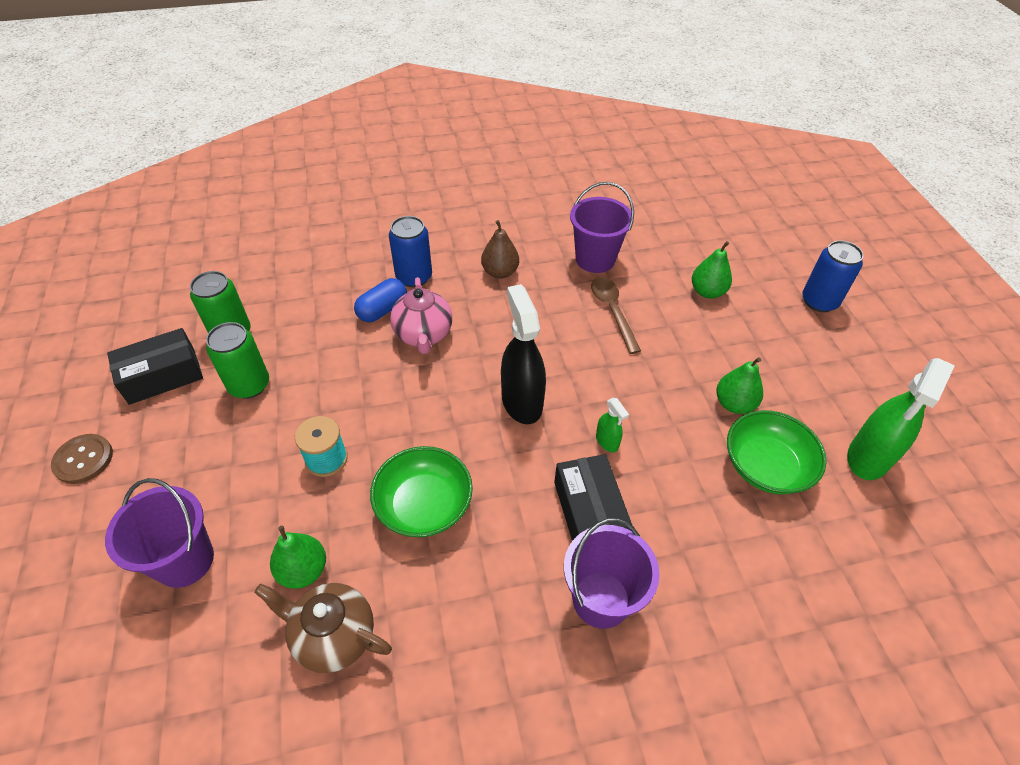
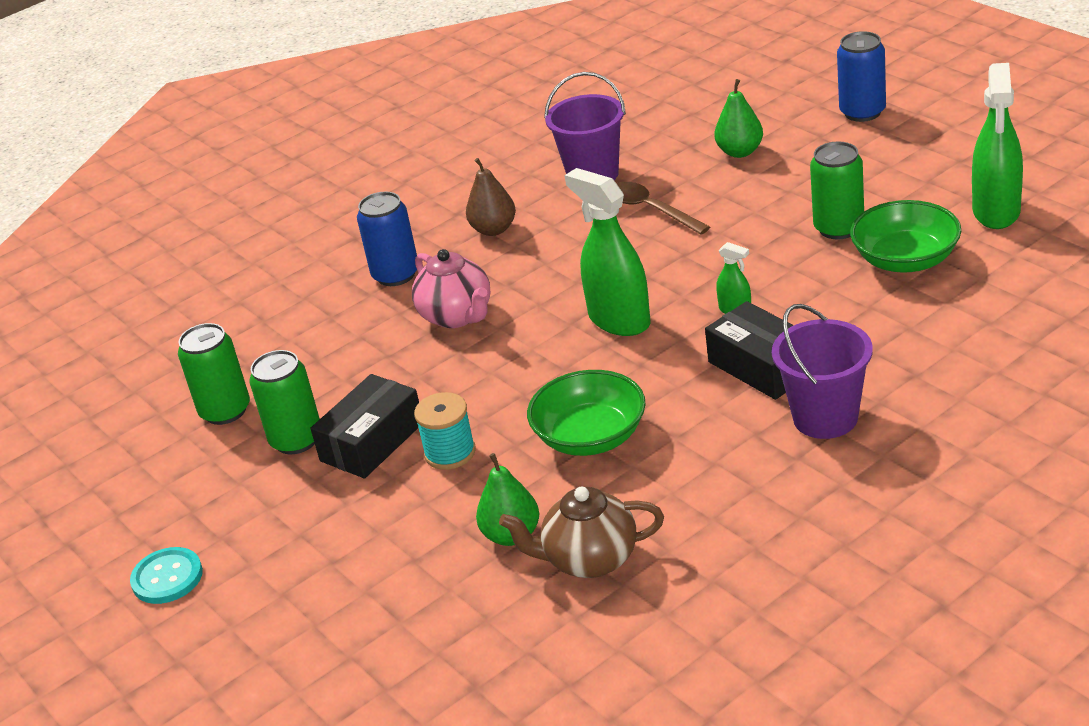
camera: 20 degrees left, 15 degrees down
(83, 460) = (167, 578): brown button -> turquoise button
(162, 376) = (181, 479): black box -> black box (372, 442)
(184, 560) = (376, 588): purple bucket -> none
(382, 310) = (387, 316): blue capsule -> none
(521, 401) = (619, 320): black spray bottle -> green spray bottle
(734, 404) = (839, 228): green pear -> green can

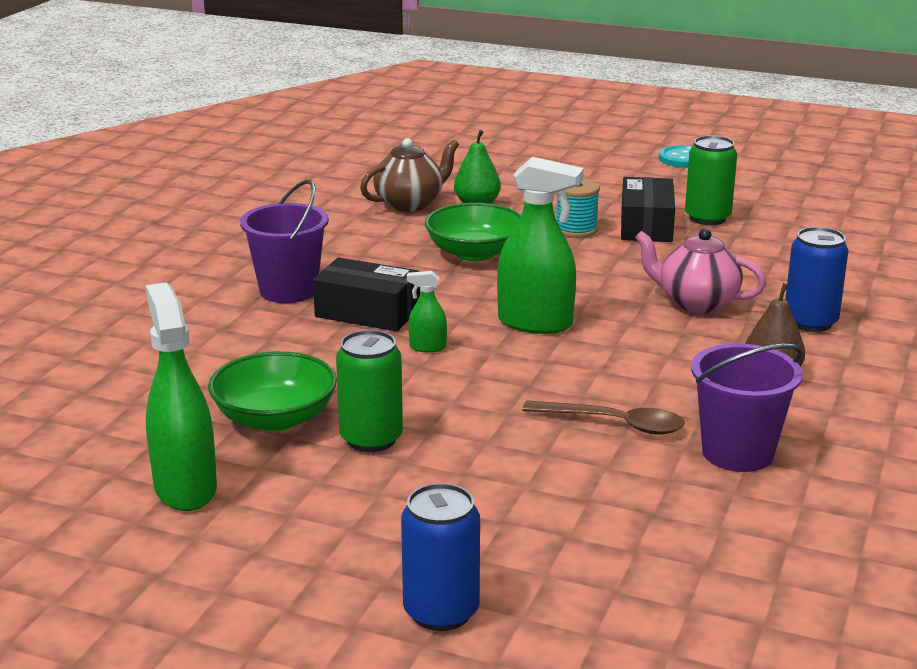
camera: 145 degrees right, 10 degrees down
(225, 411) = (794, 222): green can -> none
(740, 152) = (574, 515): green pear -> none

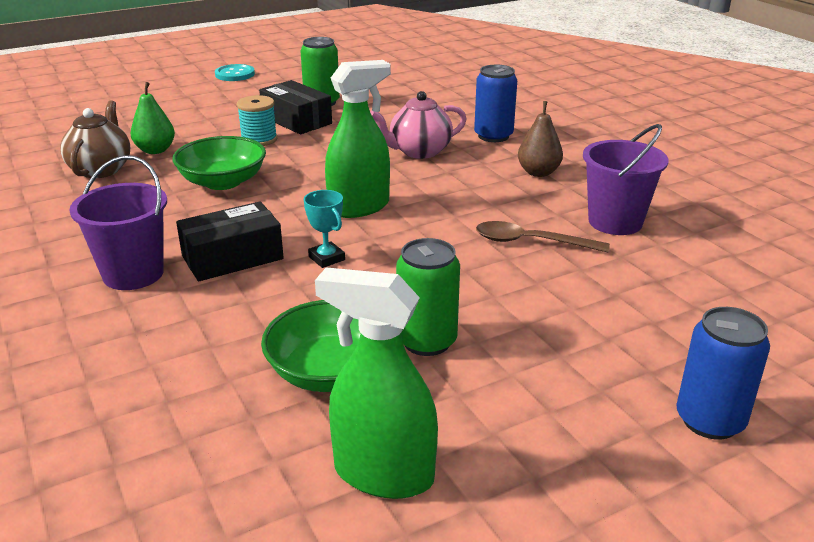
camera: 50 degrees left, 5 degrees up
(427, 347) = (326, 258): green spray bottle -> turquoise trophy
(614, 424) = (531, 242): brown spoon -> brown spoon turned 135 degrees counterclockwise

